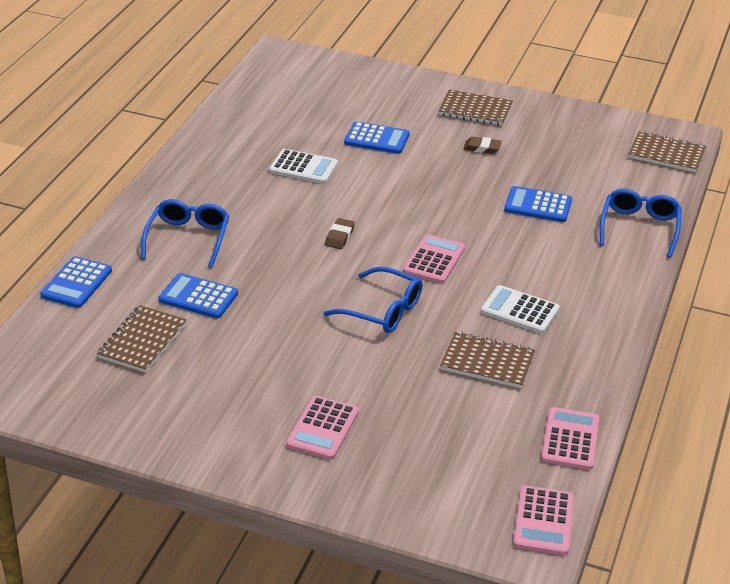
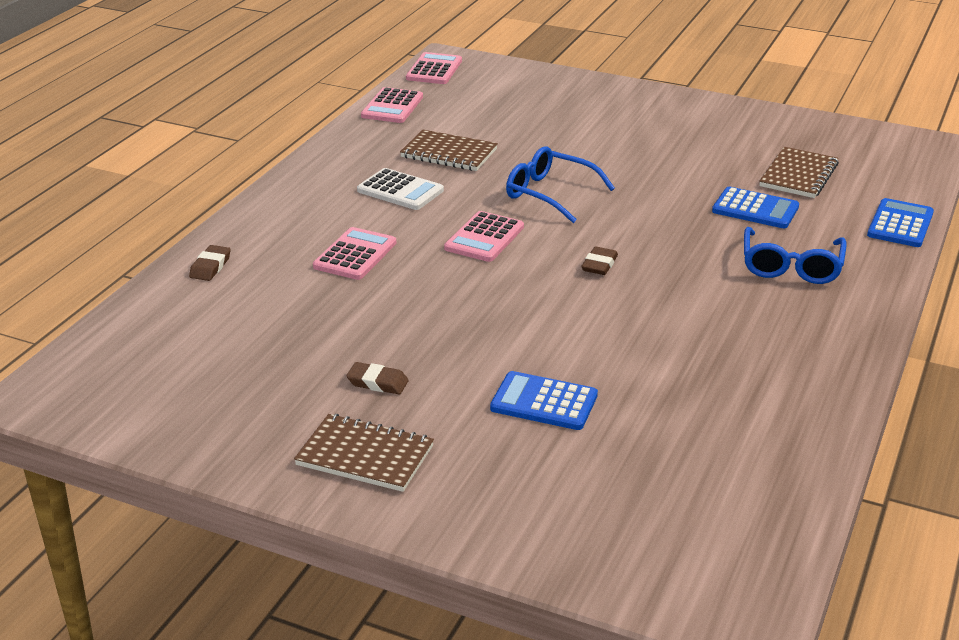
camera: 175 degrees left, 5 degrees down
(303, 167) = (657, 356): white calculator -> none
(322, 428) = (609, 117): pink calculator -> pink calculator (355, 255)
(538, 205) = (329, 296): blue calculator -> none
(639, 228) = (210, 267): blue glasses -> brown eraser
(666, 154) = (92, 366): brown notebook -> none

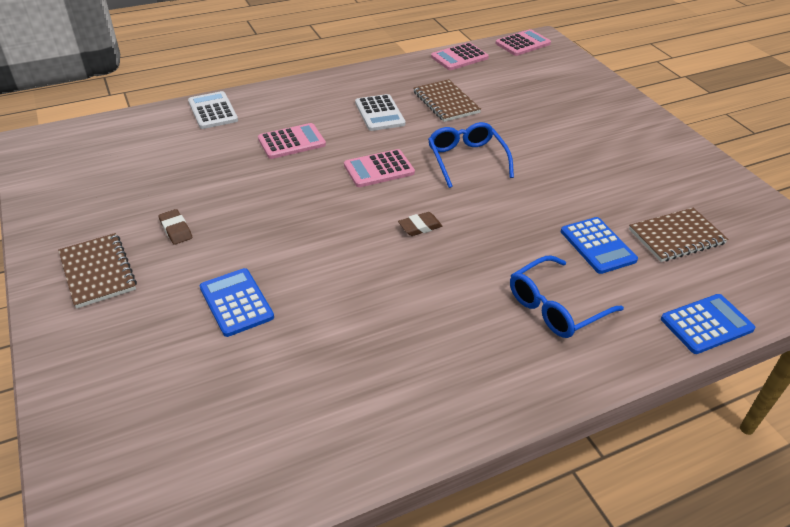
camera: 40 degrees right, 10 degrees up
(210, 267) = (213, 111): brown eraser -> white calculator

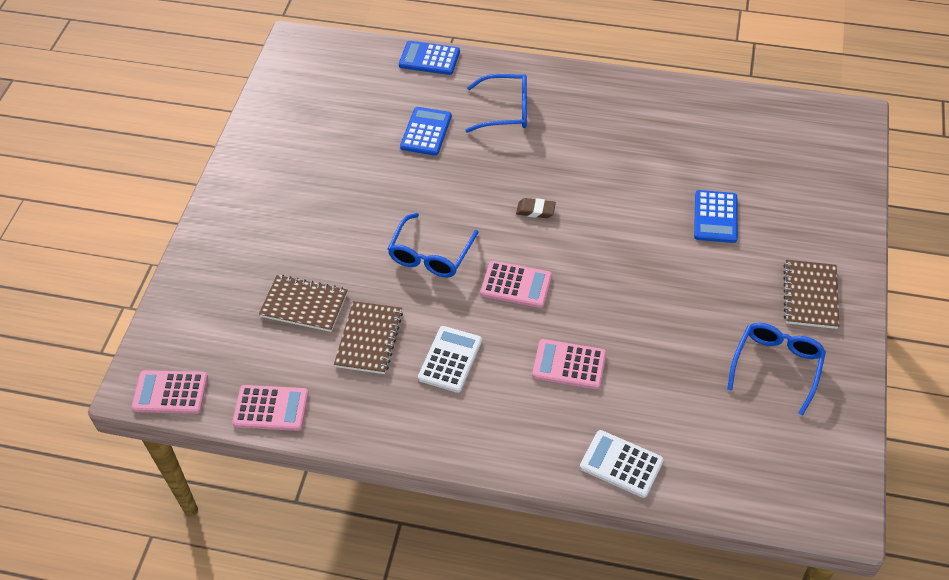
camera: 140 degrees left, 10 degrees up
(114, 204) = (776, 366): none -> blue glasses
(176, 229) = (732, 308): brown eraser -> none
(213, 111) = (621, 464): white calculator -> white calculator turned 105 degrees clockwise
(676, 236) = (364, 110): brown notebook -> brown notebook (304, 305)

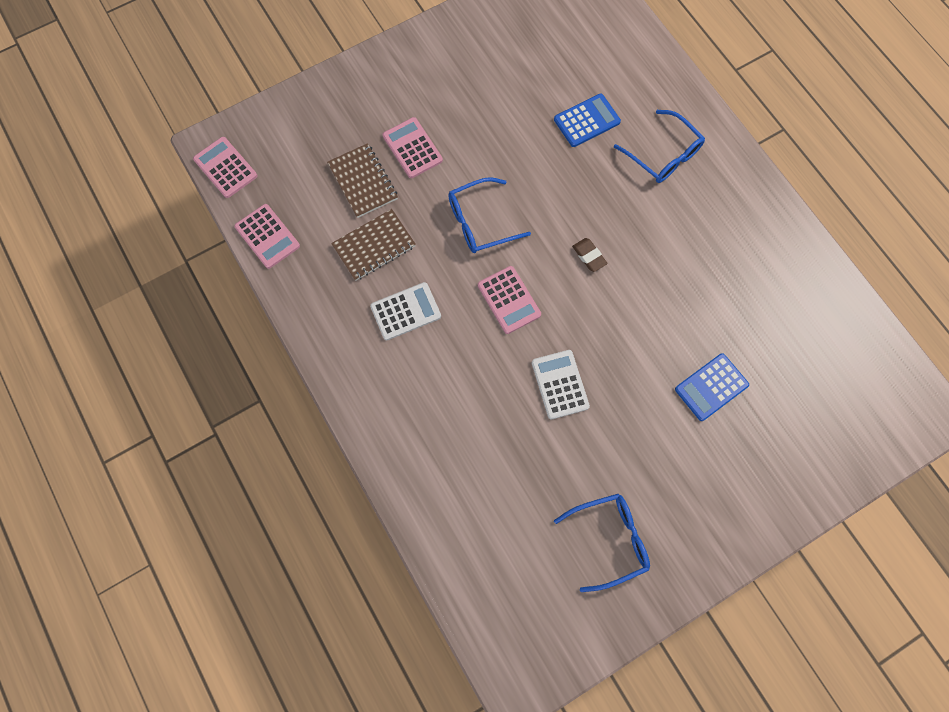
camera: 45 degrees right, 20 degrees up
(429, 58) = (659, 60): blue calculator -> none
(569, 365) = (474, 392): pink calculator -> pink calculator (412, 148)
(621, 464) = (424, 495): white calculator -> white calculator (560, 384)
(810, 296) = (702, 516): brown notebook -> none

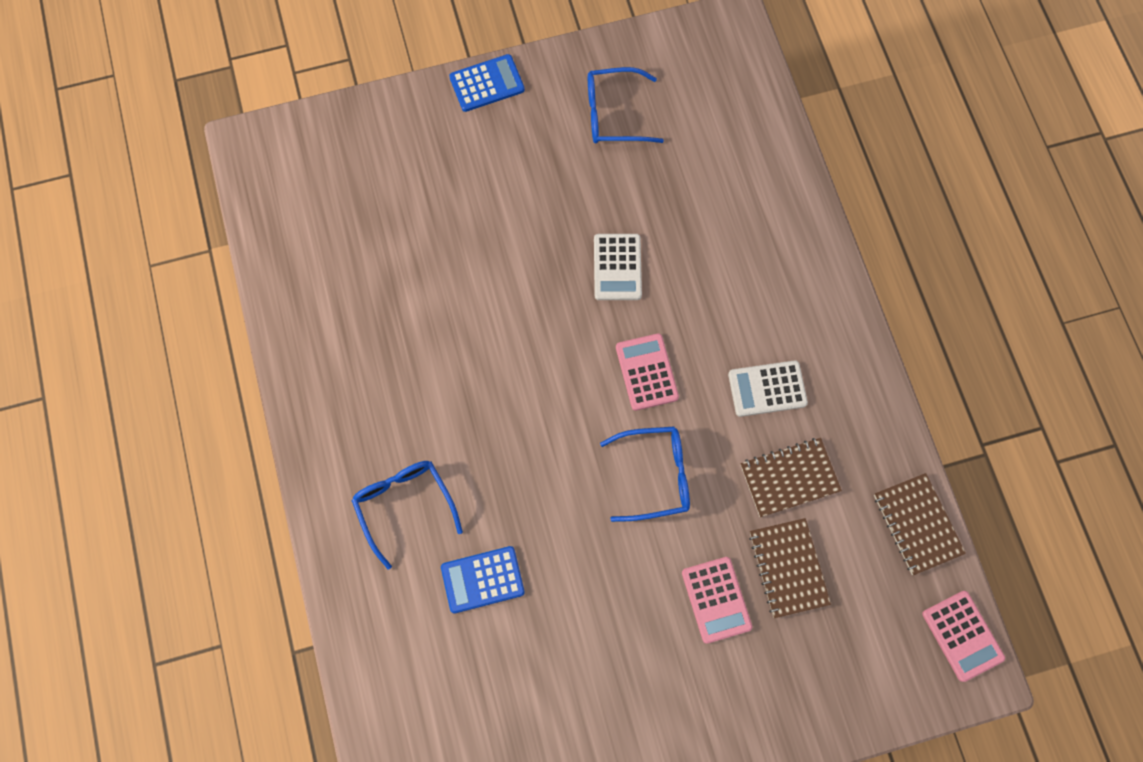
camera: 165 degrees left, 0 degrees up
(267, 236) = (917, 524): pink calculator -> brown notebook
(589, 256) = (539, 400): brown eraser -> none
(711, 387) = (459, 225): blue calculator -> blue calculator (487, 84)

